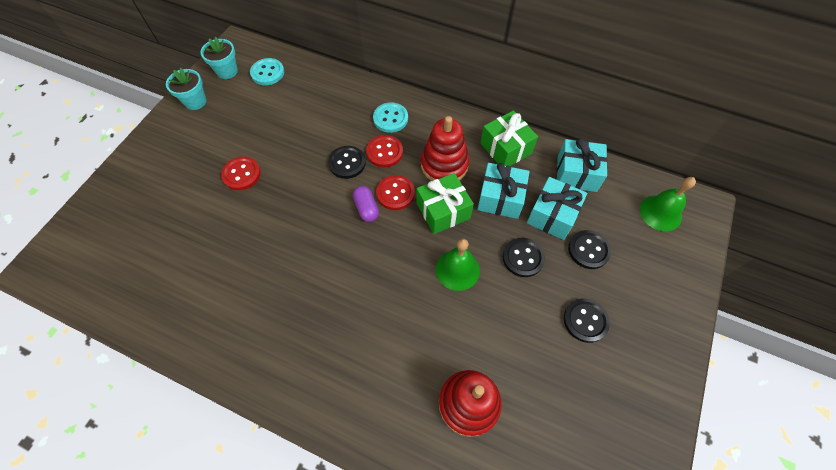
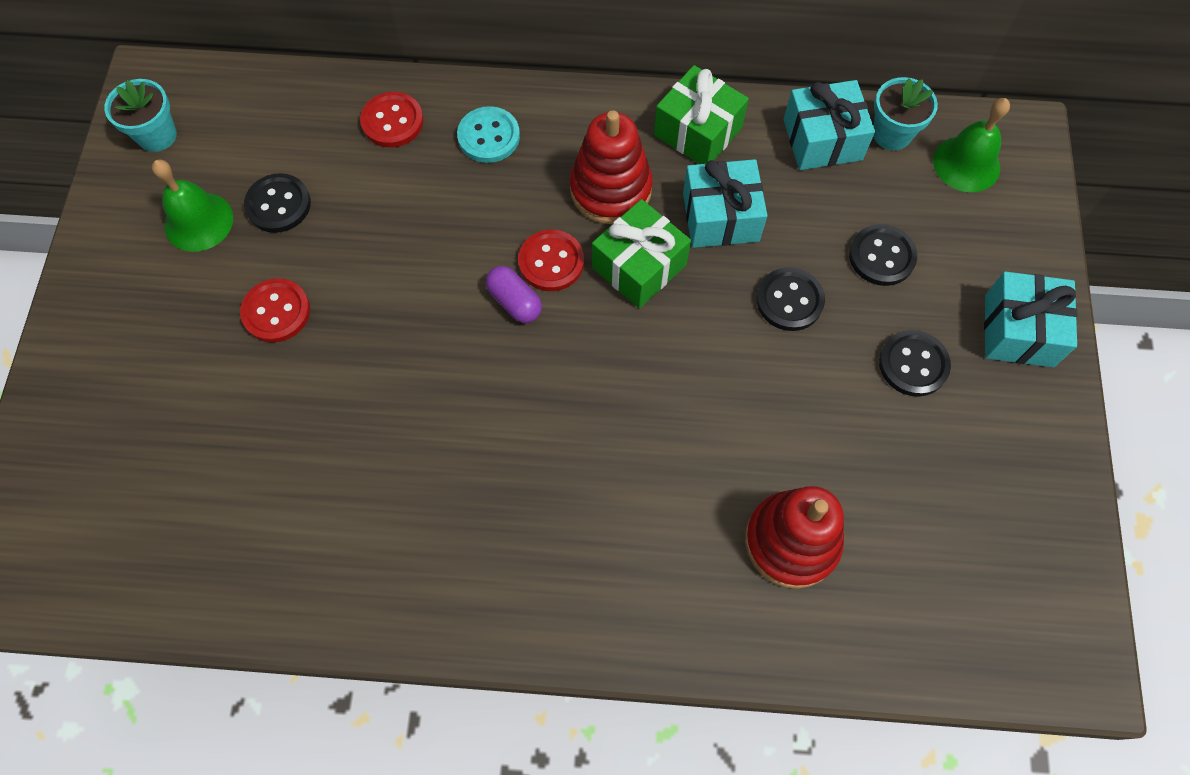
camera: 20 degrees left, 5 degrees up
(195, 101) = (126, 209): turquoise flower pot -> turquoise flower pot (892, 134)
(267, 73) = (234, 117): turquoise button -> none
(347, 163) = (449, 236): black button -> black button (278, 205)
(384, 152) = (504, 198): red button -> red button (392, 121)
(457, 269) = (698, 352): green bell -> green bell (198, 221)
(552, 215) = (809, 219): turquoise gift -> turquoise gift (1018, 330)

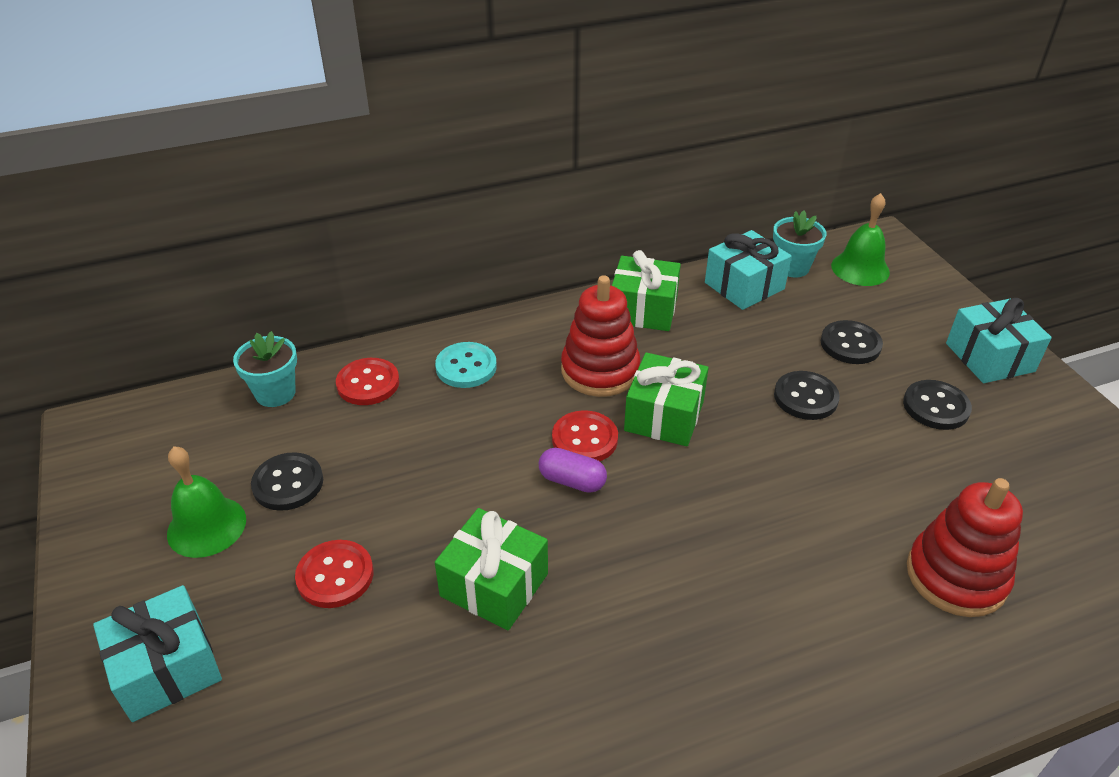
camera: 25 degrees left, 25 degrees down
(157, 135) = (124, 468): turquoise flower pot -> turquoise flower pot (275, 393)
(395, 375) = (494, 585): none -> green gift
(720, 217) = (705, 359): turquoise gift -> turquoise gift (167, 668)

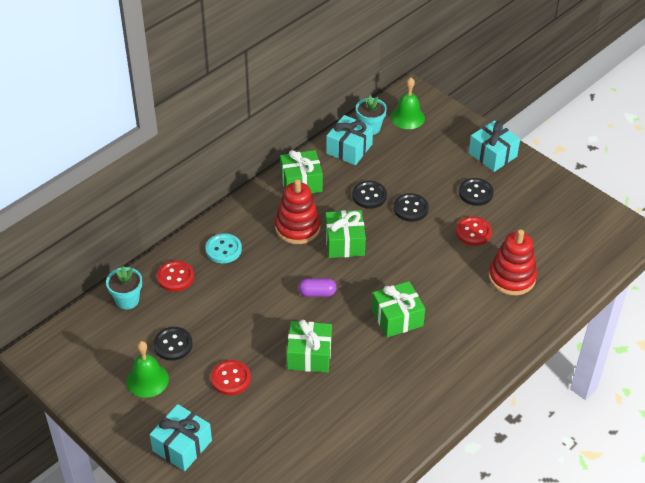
camera: 25 degrees left, 5 degrees up
(584, 439) = (311, 269): red button -> red button (473, 232)
(692, 574) = (397, 318): none -> green gift
(850, 344) = (421, 169): black button -> black button (369, 196)

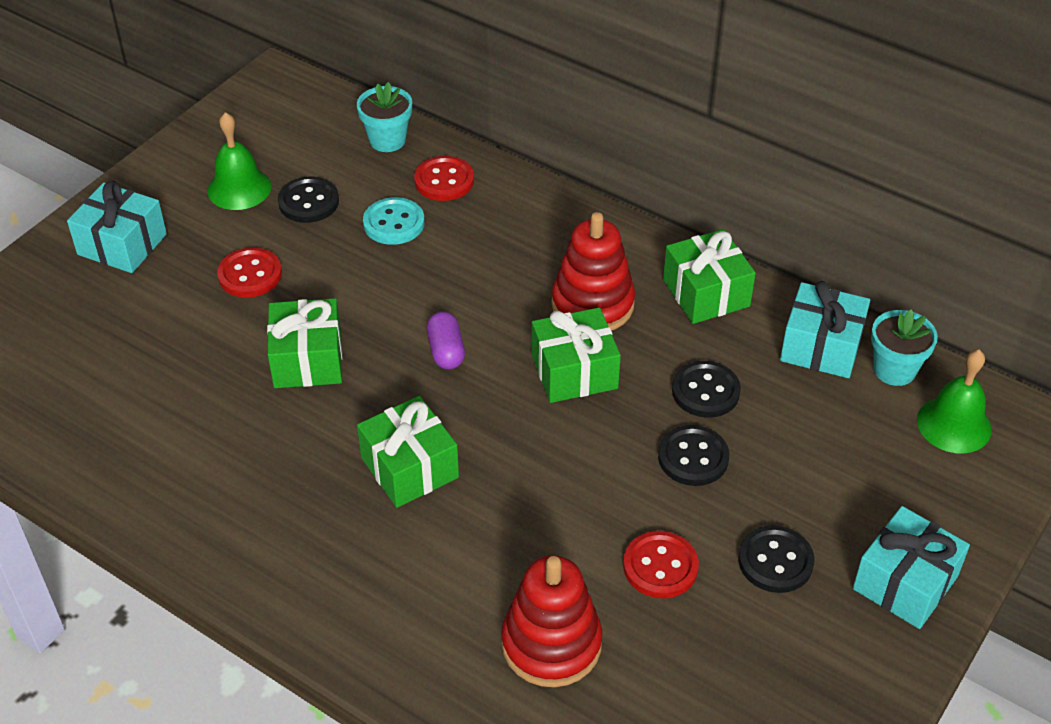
camera: 80 degrees right, 0 degrees up
(223, 249) = (516, 223): turquoise button -> turquoise button (394, 223)

